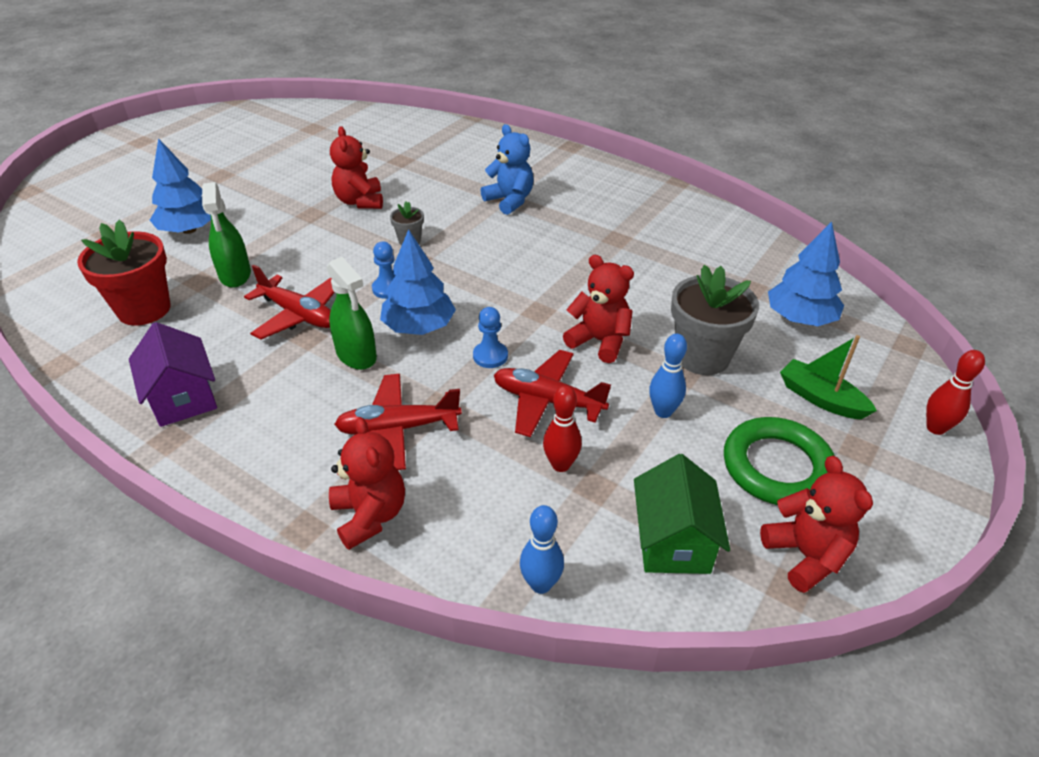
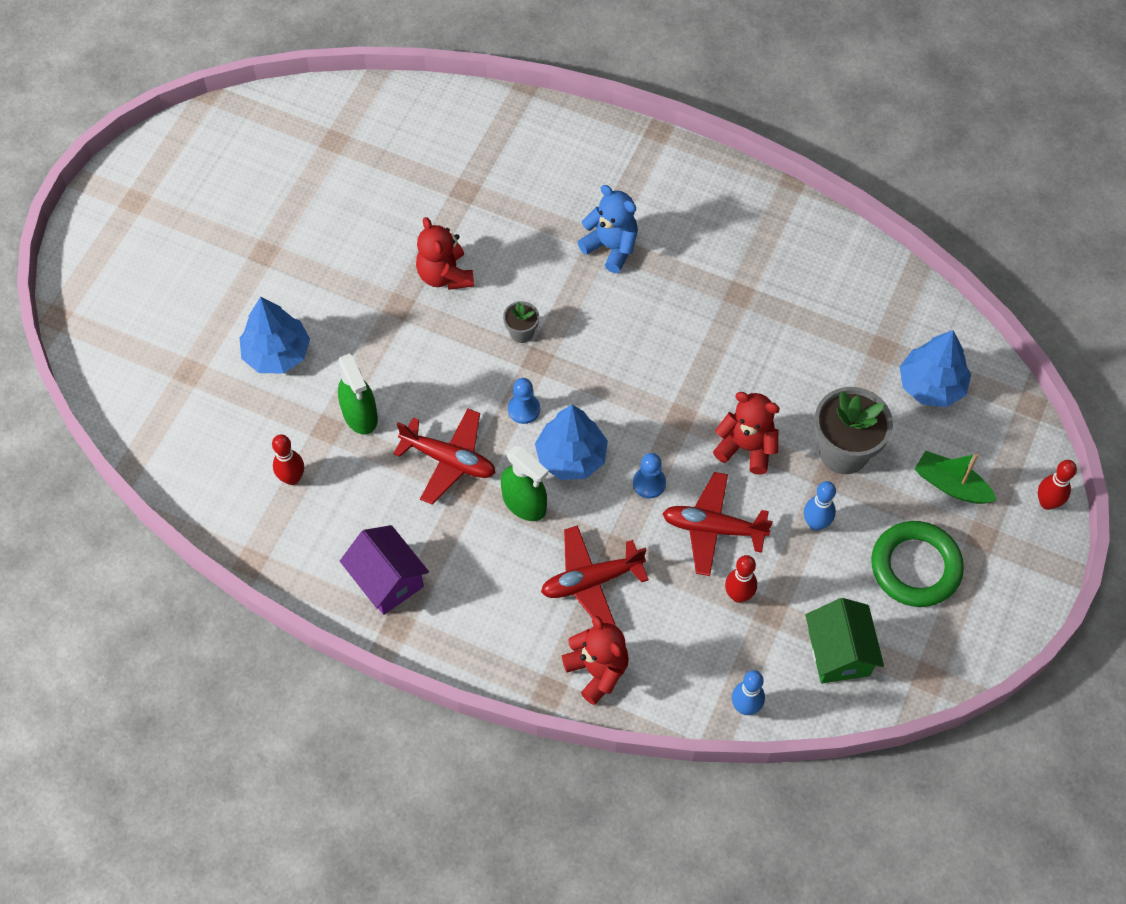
camera: 10 degrees left, 20 degrees up
(144, 309) = (292, 478): red flower pot -> red bowling pin
(805, 555) = (940, 647): red teddy bear -> none

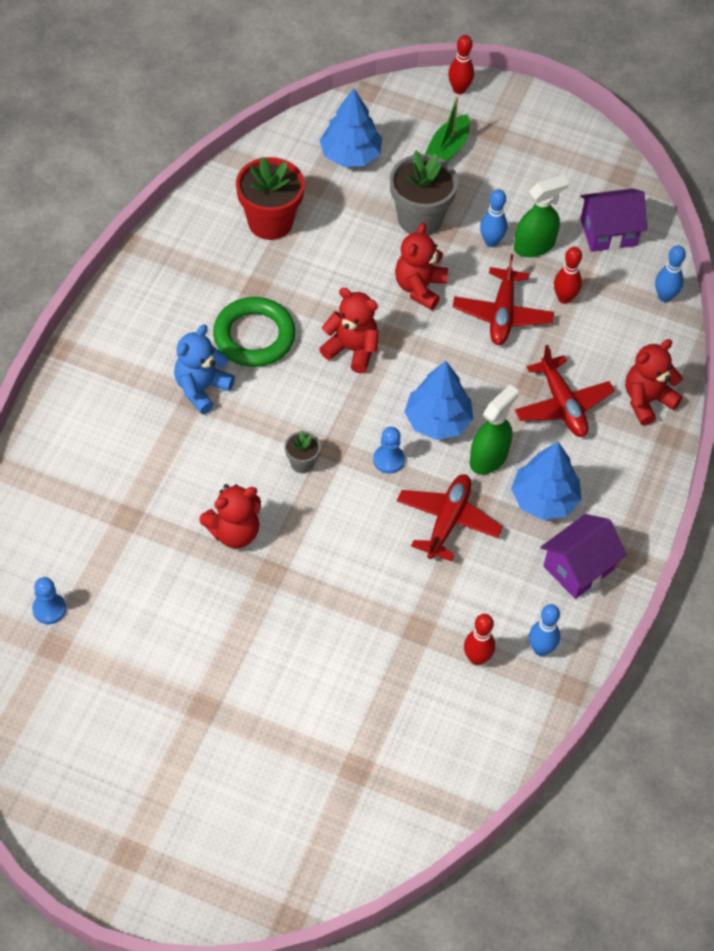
camera: 95 degrees left, 5 degrees down
(277, 353) = (332, 684): blue tree -> blue tree (544, 499)
(297, 537) = (541, 649): none -> blue bowling pin
(360, 415) = (401, 601): green spray bottle -> green spray bottle (534, 245)
(649, 483) = (461, 361): blue pawn -> blue pawn (49, 609)
(661, 380) = (352, 349): none -> red teddy bear
(827, 307) = (270, 222): none -> red flower pot
(839, 653) = (608, 232): green house -> purple house
(915, 567) = (525, 177): green ring -> green ring (254, 336)

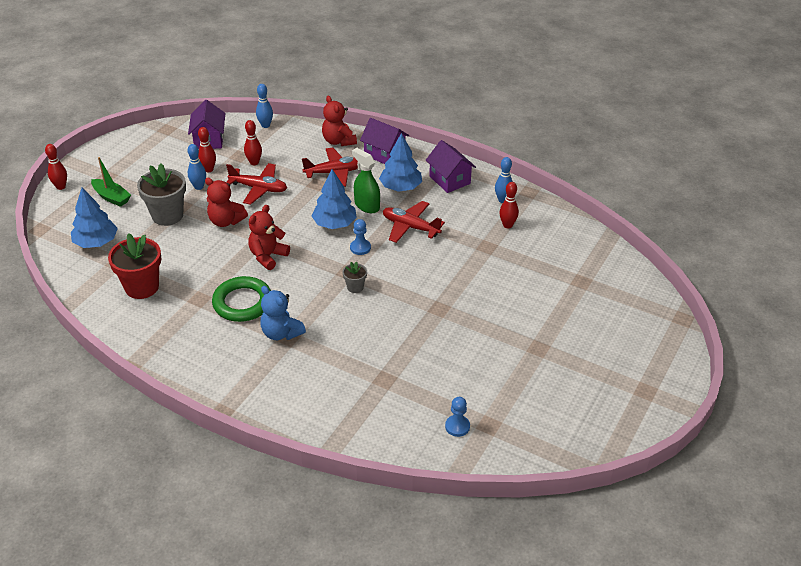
camera: 80 degrees left, 15 degrees down
(234, 532) = (405, 324): red teddy bear -> none
(534, 245) = (208, 169): green spray bottle -> red bowling pin
(627, 468) = (384, 154): none -> purple house

